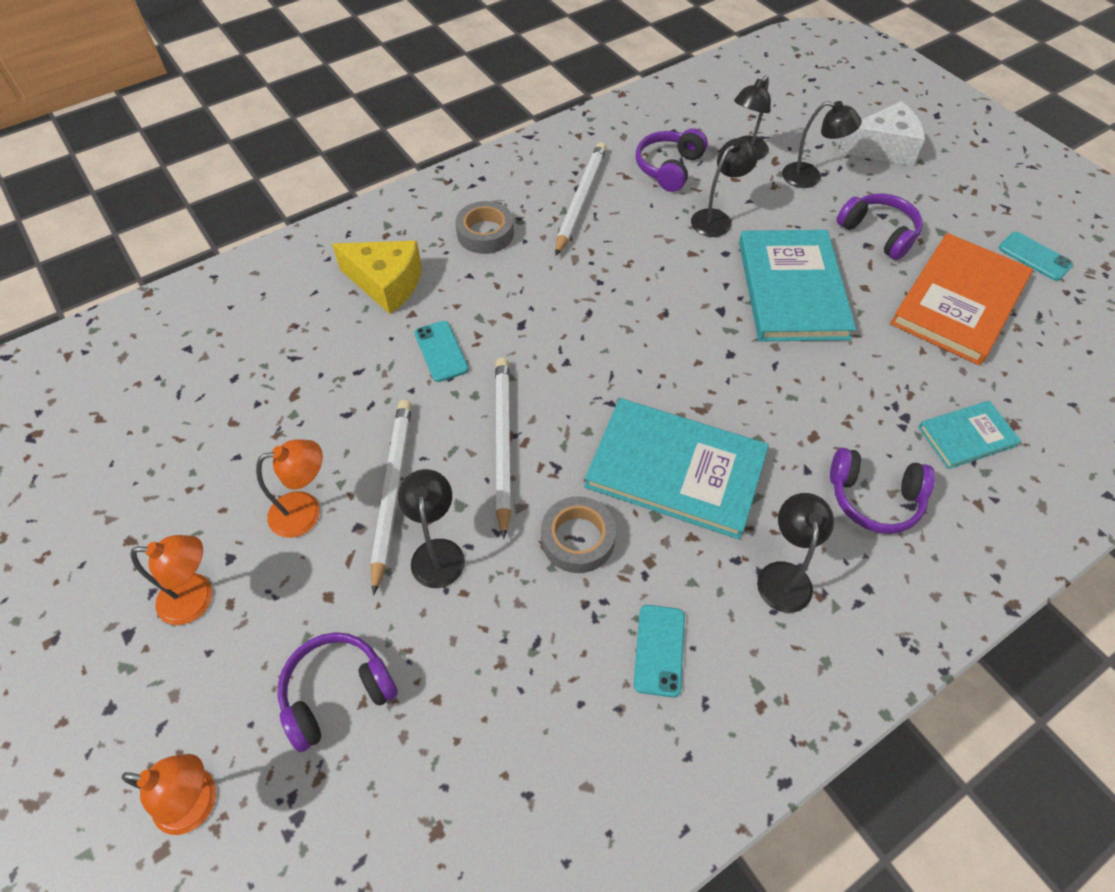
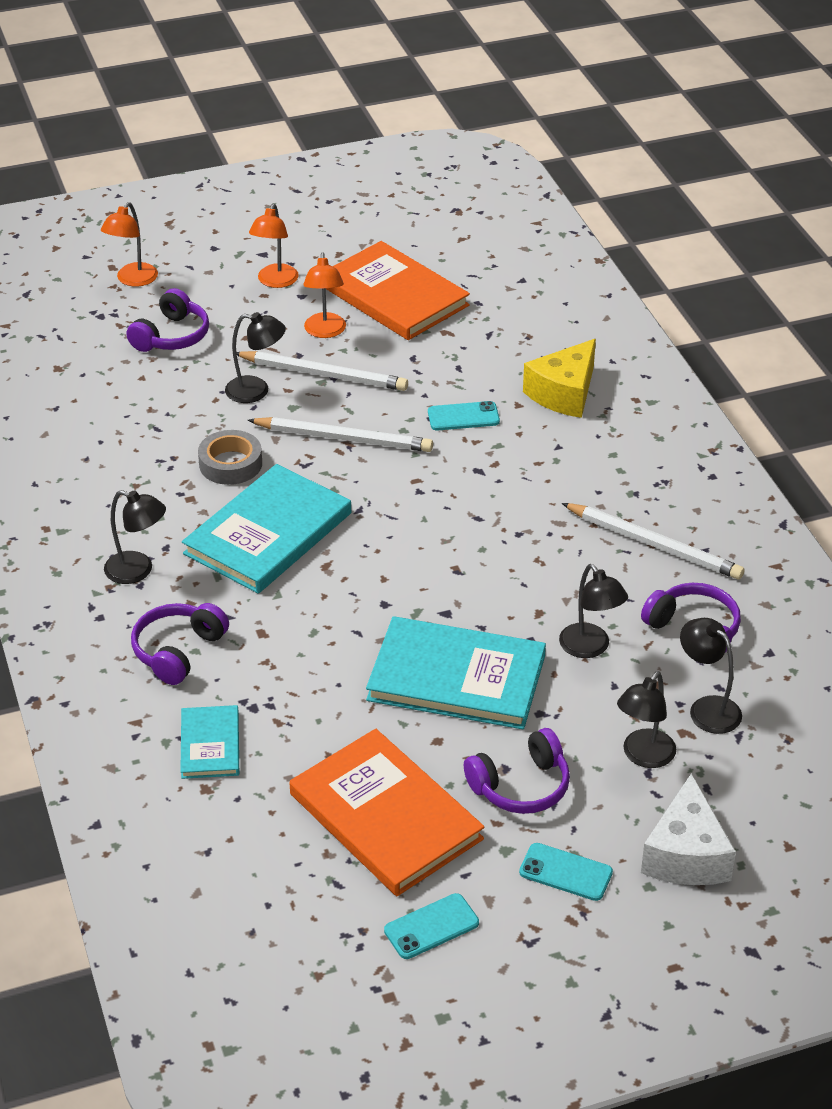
camera: 105 degrees right, 15 degrees down
(224, 459) = (394, 295): none -> orange book
(337, 692) = (172, 336): purple headphones -> purple headphones turned 45 degrees clockwise
(485, 233) = (618, 466): grey tape -> none
(659, 650) = (116, 487): turquoise phone -> turquoise phone (565, 872)

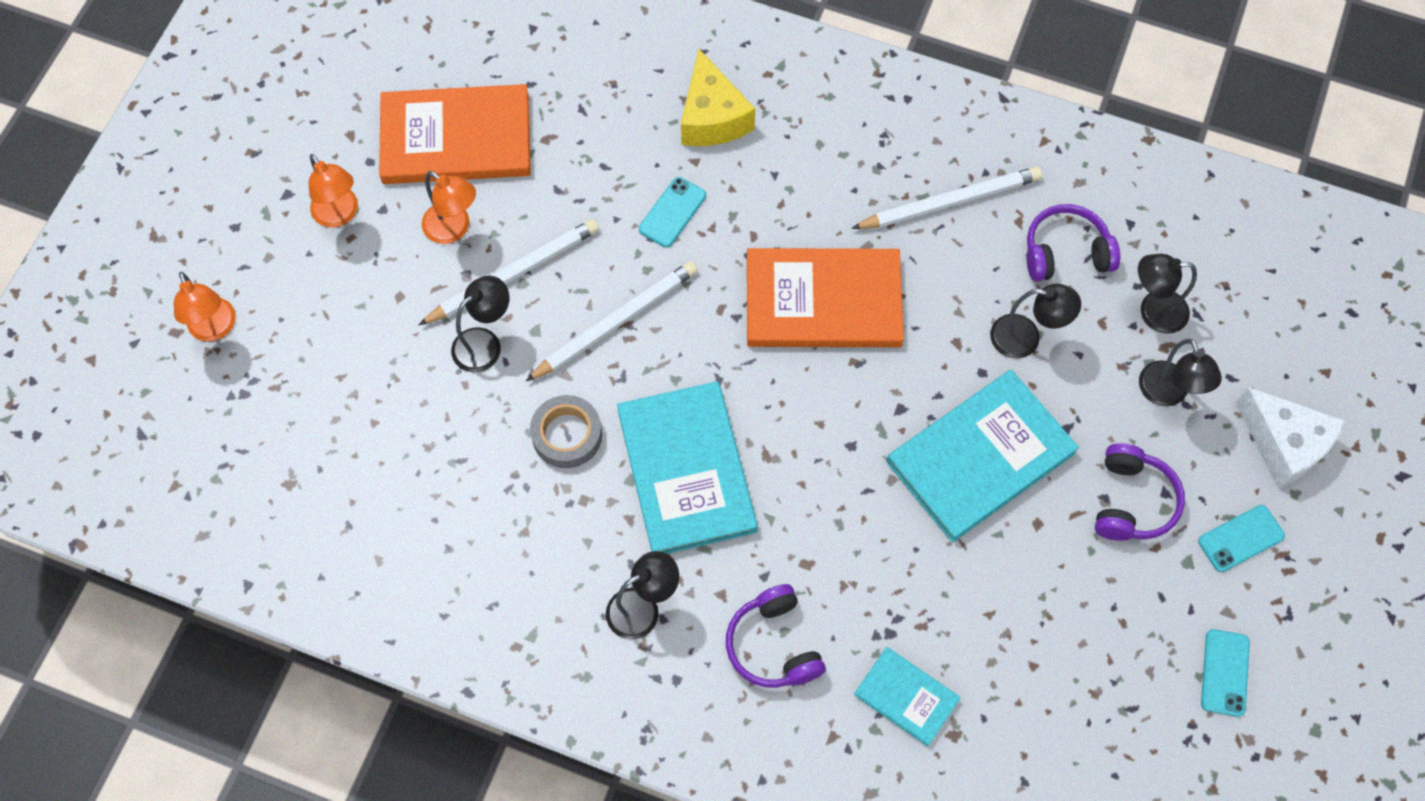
camera: 50 degrees left, 25 degrees up
(172, 336) = (336, 355): purple headphones -> none
(385, 816) = (1089, 622): orange book -> orange book (823, 301)

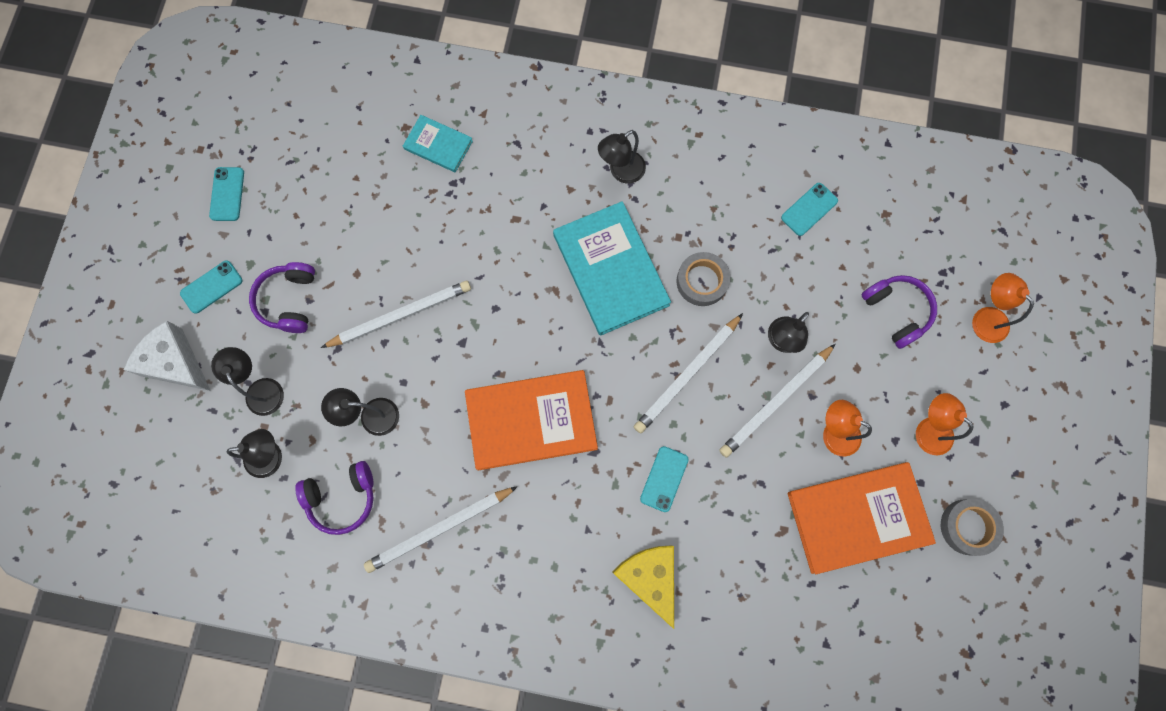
camera: 170 degrees right, 10 degrees up
(334, 110) = (968, 527): none -> grey tape
(392, 508) = (809, 209): none -> turquoise phone
(773, 645) = (530, 162): purple headphones -> purple headphones (896, 311)
(980, 457) = (400, 315): turquoise book -> white pencil

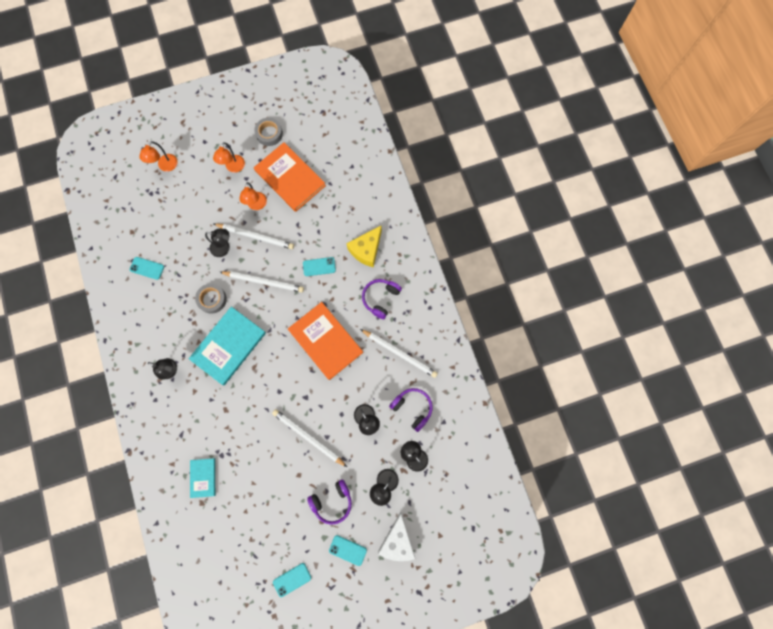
camera: 120 degrees left, 0 degrees up
(896, 311) = (182, 205): purple headphones -> purple headphones (380, 298)

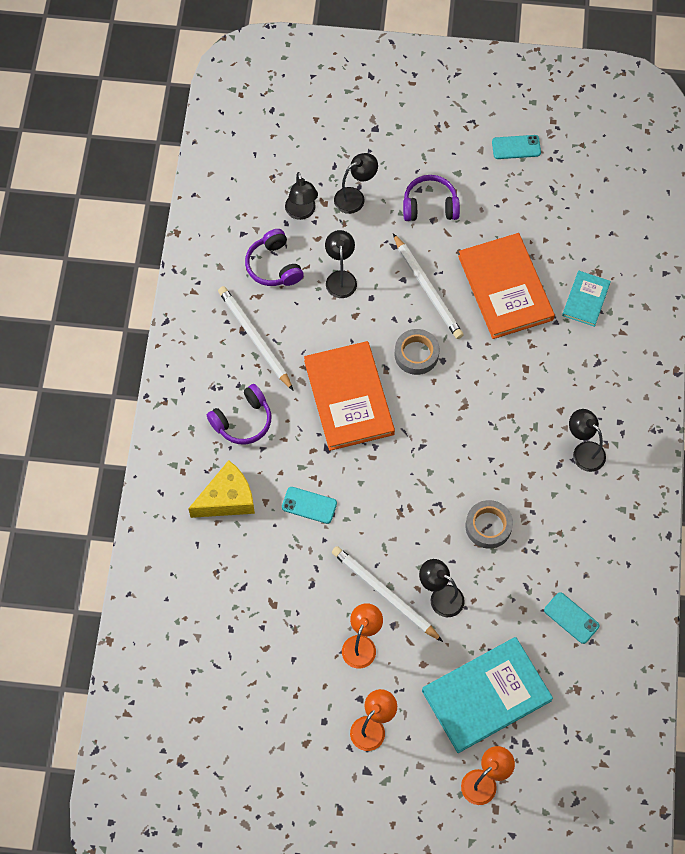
camera: 155 degrees left, 10 degrees down
(228, 346) = (489, 449): turquoise book -> turquoise book (486, 695)
(264, 281) = (401, 519): white pencil -> none
(269, 134) = (288, 762): grey tape -> grey tape (416, 354)
(290, 178) = (289, 666): orange book -> orange book (505, 288)
(347, 550) = (435, 149): turquoise phone -> none
(397, 540) = (369, 135): white cheese -> none

